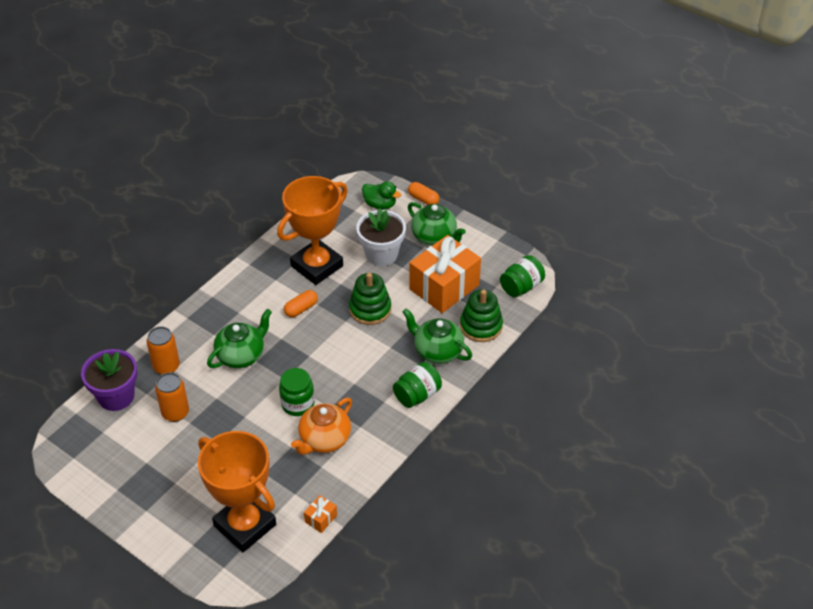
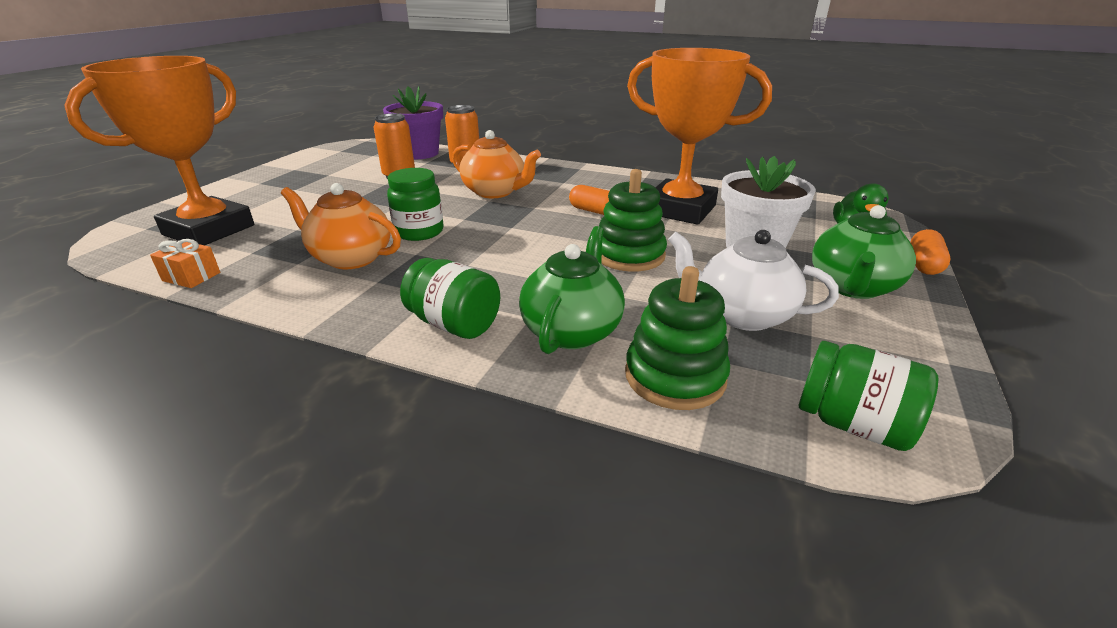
camera: 75 degrees right, 15 degrees down
(241, 355) = (495, 192): green teapot -> orange teapot
(444, 287) = (741, 314): orange gift -> white teapot

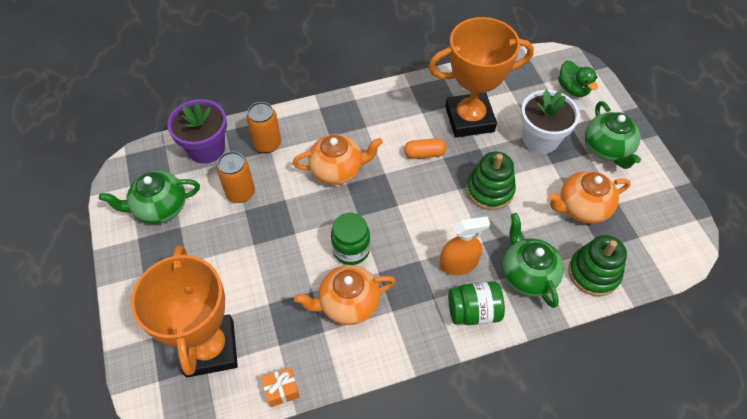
camera: 40 degrees left, 25 degrees up
(335, 163) = (160, 208): none -> green teapot
(503, 284) = (458, 264): none -> orange spray bottle
(741, 314) = (582, 207): white teapot -> orange teapot
(852, 424) = (668, 253): green jar -> none
(924, 264) = (621, 104): orange capsule -> none

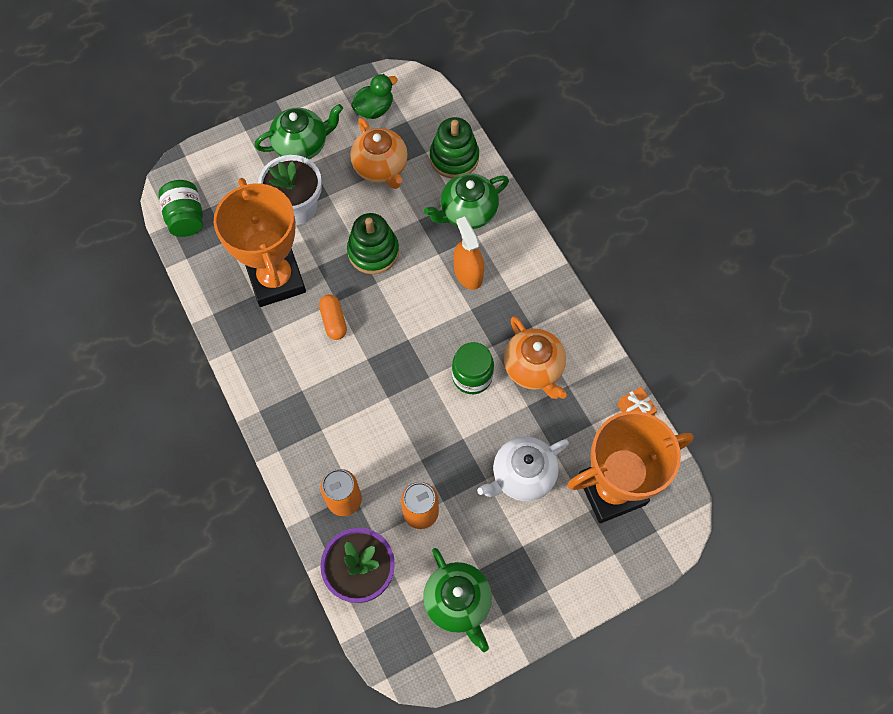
camera: 100 degrees left, 10 degrees up
(248, 274) = (522, 475): none -> white teapot
(337, 170) = (371, 410): orange teapot -> none
(473, 311) = (516, 255): green jar -> green jar (186, 217)
(573, 89) = (218, 177): green duck -> green duck (374, 109)

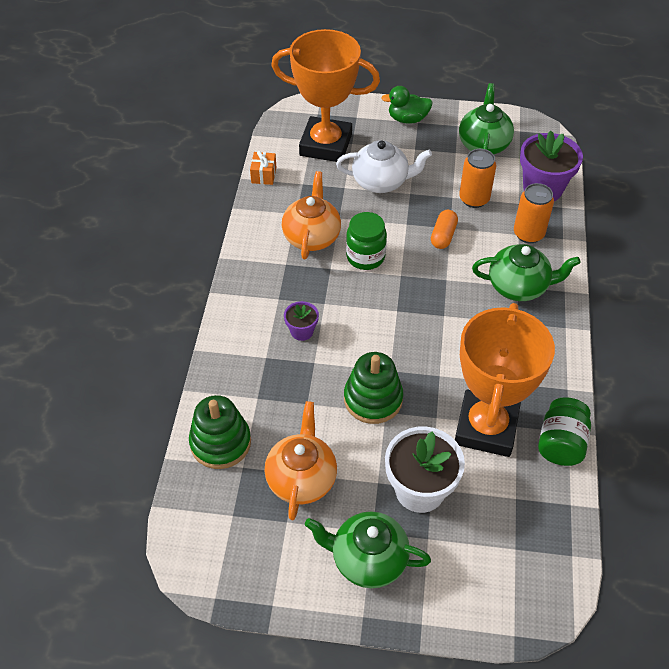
camera: 145 degrees left, 15 degrees down
(186, 217) = (550, 552): green jar -> green jar (561, 443)
(333, 321) = (453, 360): orange capsule -> orange capsule (443, 236)
(374, 109) = (256, 553): green duck -> green duck (407, 119)
(467, 212) = (255, 382): green teapot -> green teapot (519, 287)
(468, 273) = (302, 331): orange spray bottle -> purple flower pot

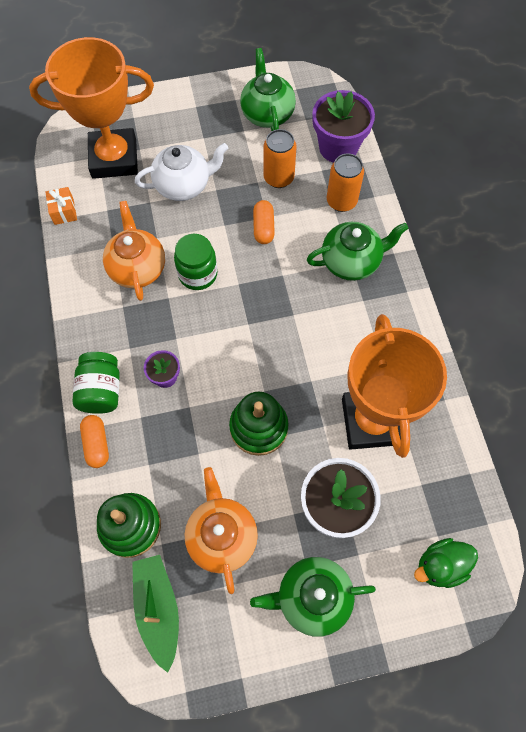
camera: 20 degrees left, 15 degrees up
(217, 367) = (97, 444): none -> orange capsule
(218, 519) = (158, 608): none -> green boat
(407, 119) = (184, 105): green duck -> green duck (440, 565)
(561, 443) = (442, 414): green jar -> green jar (101, 390)

